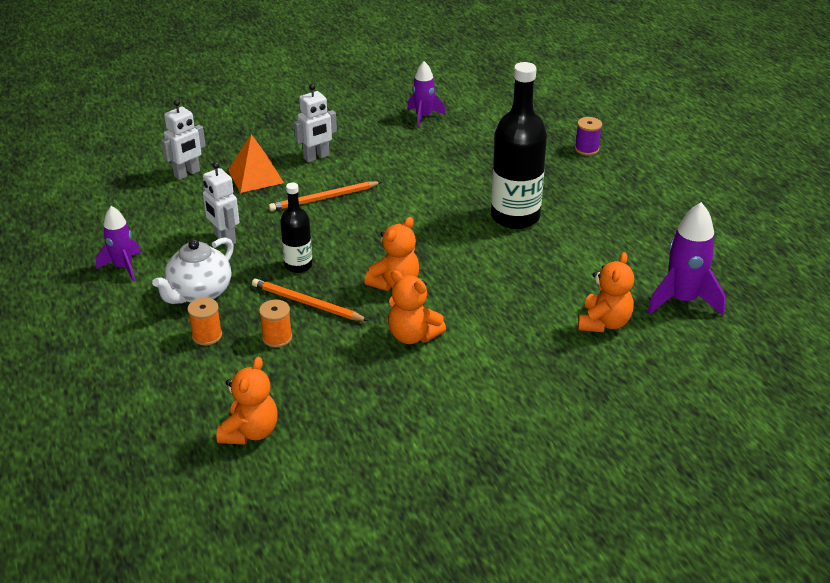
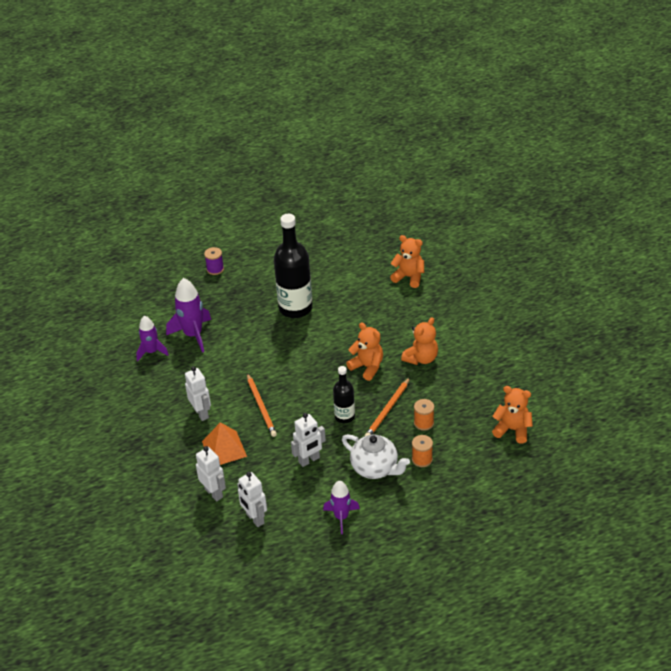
camera: 85 degrees left, 5 degrees up
(140, 203) = (254, 519): none -> white robot
(682, 300) = (388, 244): purple rocket -> purple rocket (193, 335)

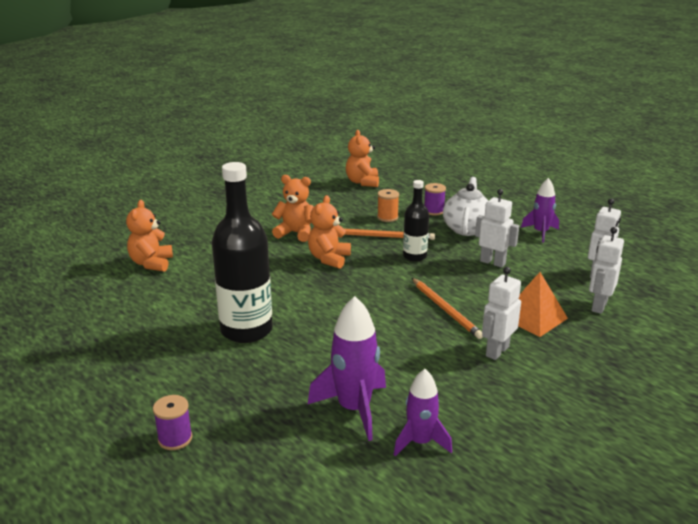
camera: 115 degrees left, 15 degrees down
(261, 406) = (446, 310): orange pencil -> orange pencil turned 105 degrees clockwise
(422, 459) = (434, 211): orange spool -> purple spool

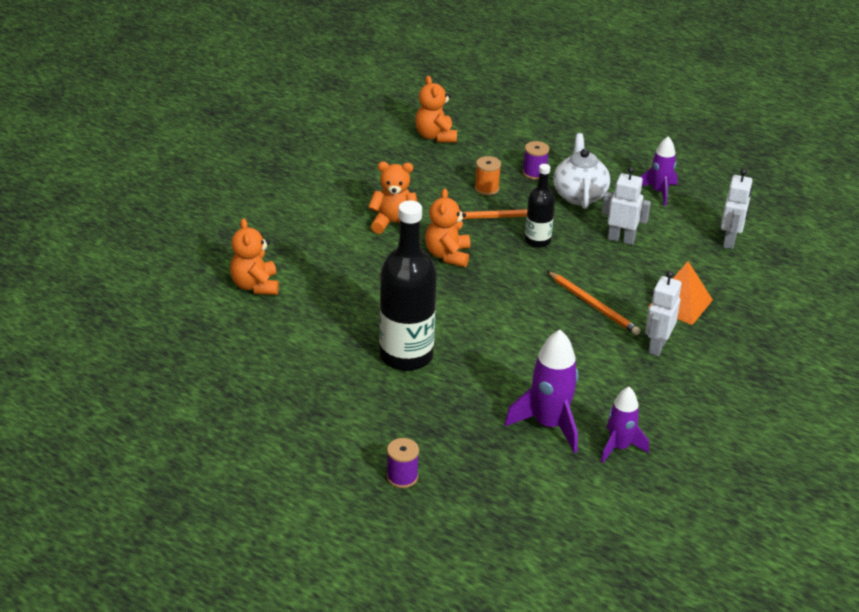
camera: 15 degrees left, 10 degrees up
(598, 306) = (738, 282): white robot -> none

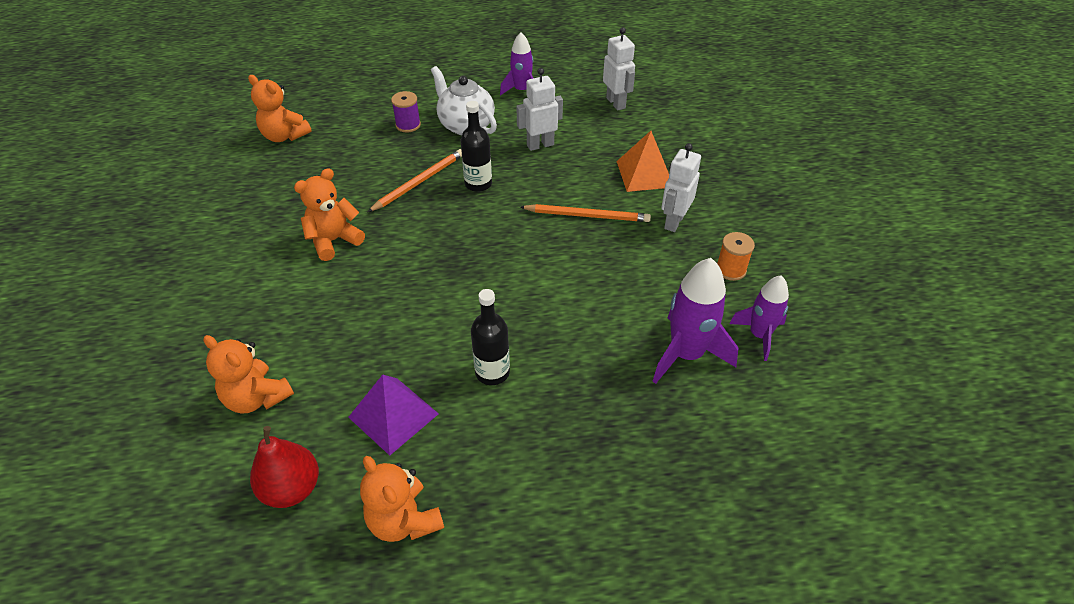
camera: 40 degrees left, 10 degrees up
(228, 341) = (292, 488): none -> red pear
(321, 341) = (393, 415): none -> purple pyramid
(402, 477) = (636, 515): purple spool -> none
(406, 356) = (492, 372): black bottle -> black bottle, size x0.54
(448, 255) = (417, 243): orange teddy bear -> orange teddy bear (404, 520)
(486, 188) = (383, 160): orange spool -> orange spool (731, 269)
(657, 346) = (673, 222): white robot -> white robot turned 45 degrees clockwise

